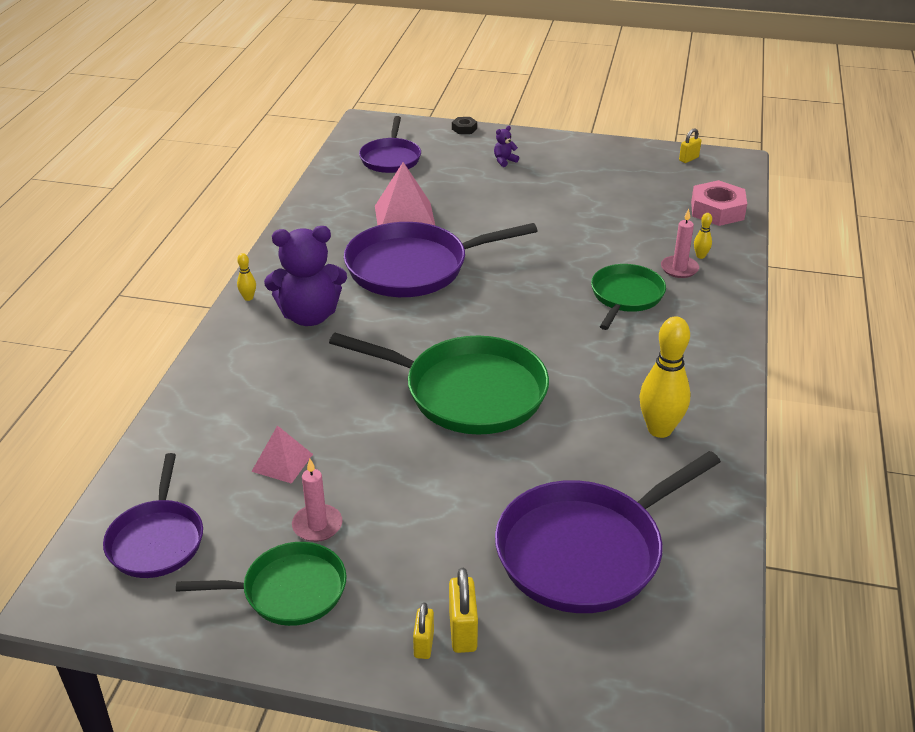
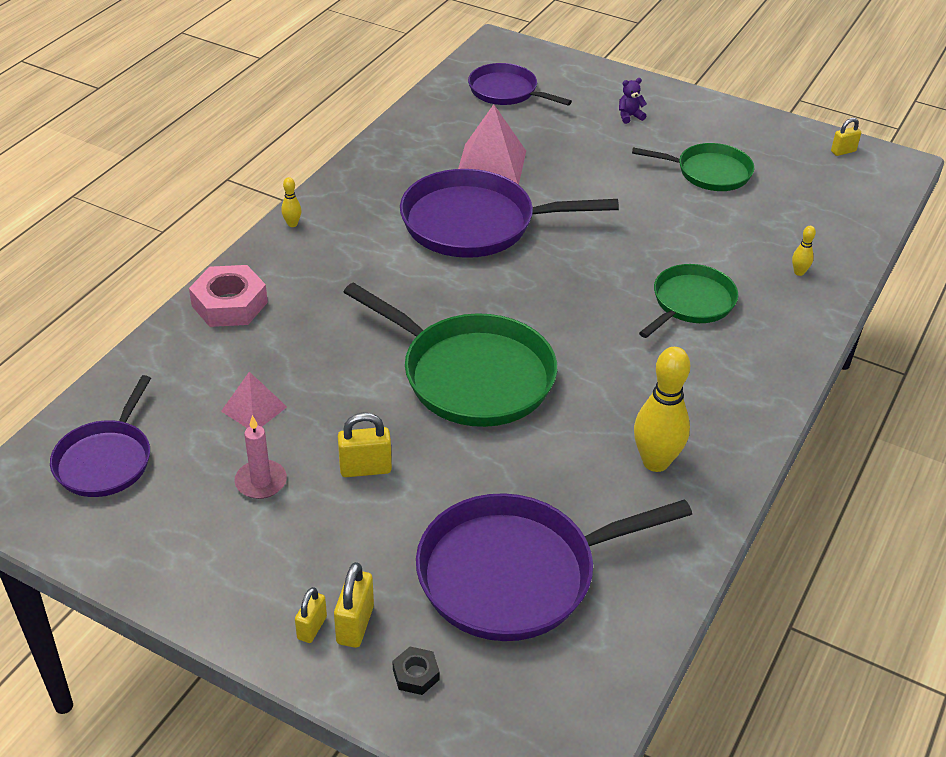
camera: 15 degrees right, 5 degrees up
(289, 590) = (207, 541): green pan -> green pan (709, 172)
(309, 316) = (345, 256): purple teddy bear -> none
(391, 158) = (506, 91): purple pan -> purple pan turned 105 degrees clockwise
(409, 492) = (365, 469): none -> yellow padlock
(464, 129) = (602, 69): black nut -> black nut (416, 674)
(679, 269) = (767, 282): pink candle -> none
(717, 210) = (845, 221): pink nut -> pink nut (229, 304)

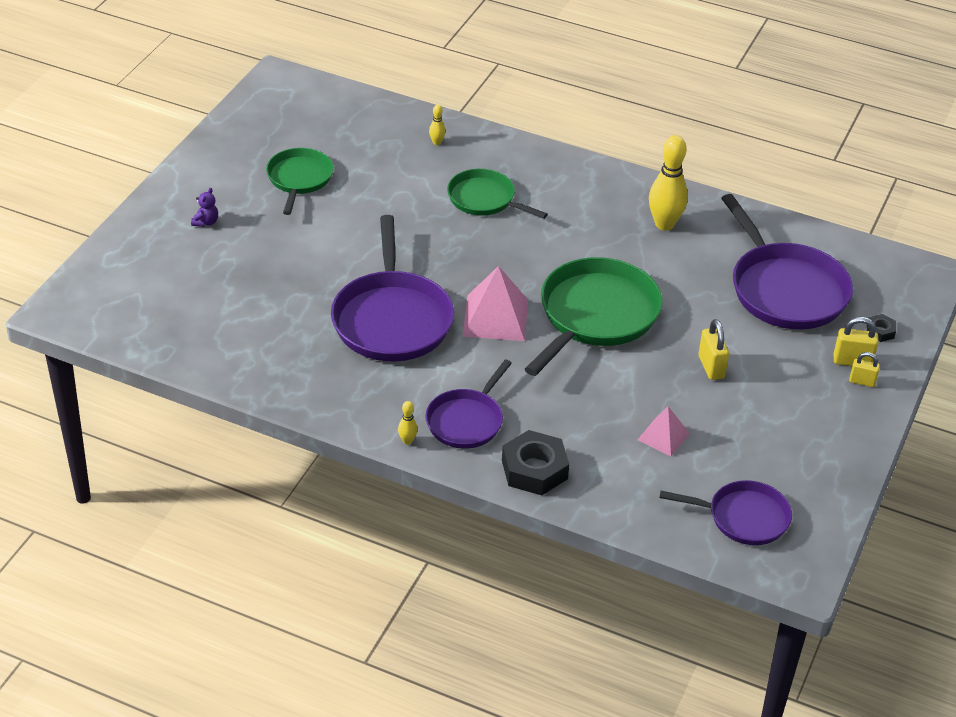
camera: 95 degrees left, 0 degrees up
(229, 304) = (534, 469): pink nut -> black nut
(261, 482) = (740, 422): pink candle -> none
(491, 164) = (295, 311): pink pyramid -> pink pyramid (495, 318)
(506, 91) = (158, 304): purple pan -> purple pan (466, 421)
(629, 116) = (206, 222): purple teddy bear -> purple teddy bear turned 135 degrees counterclockwise
(843, 151) = (261, 103): yellow padlock -> none

